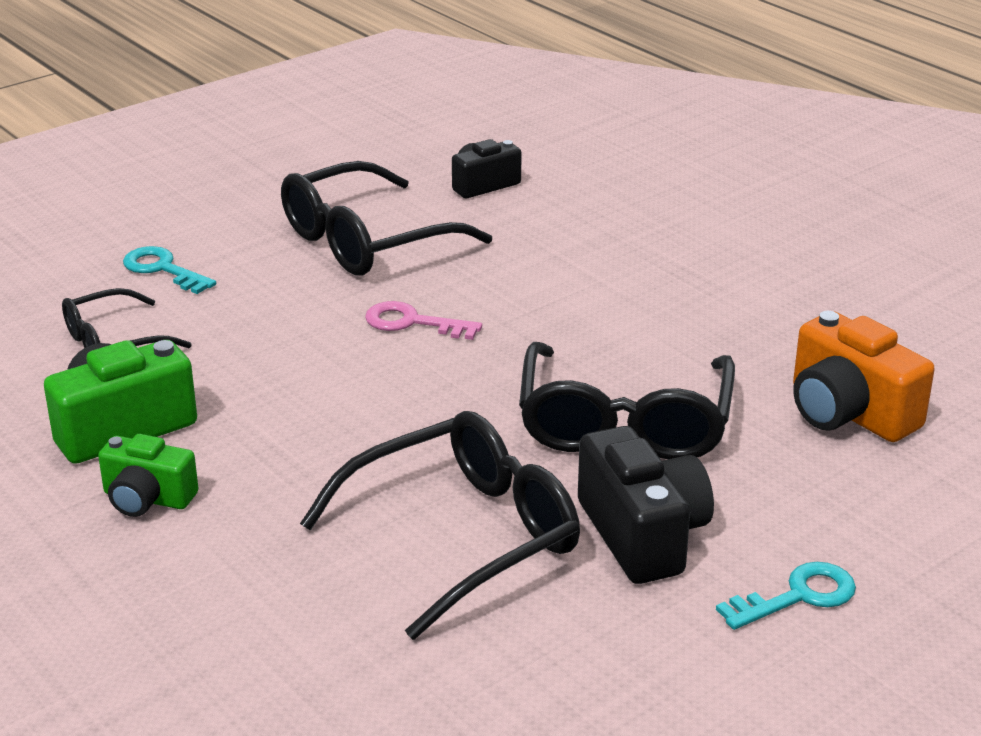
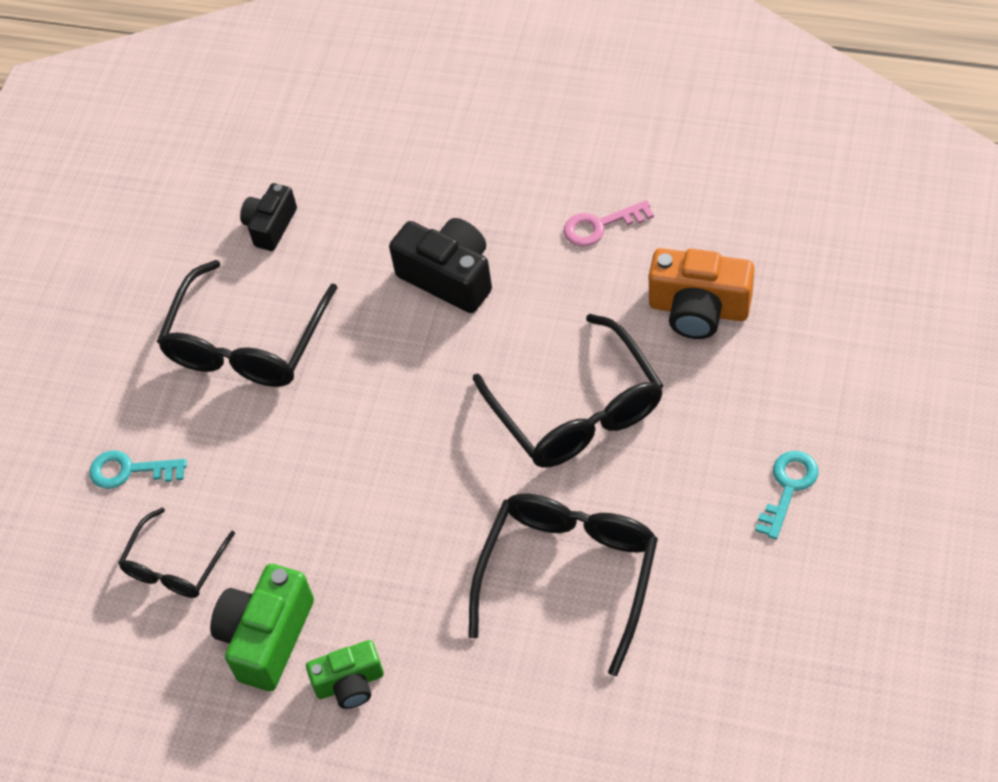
camera: 30 degrees left, 25 degrees up
(412, 322) = (359, 406): pink key -> pink key (600, 226)
(642, 534) = (667, 499): black camera -> black camera (449, 277)

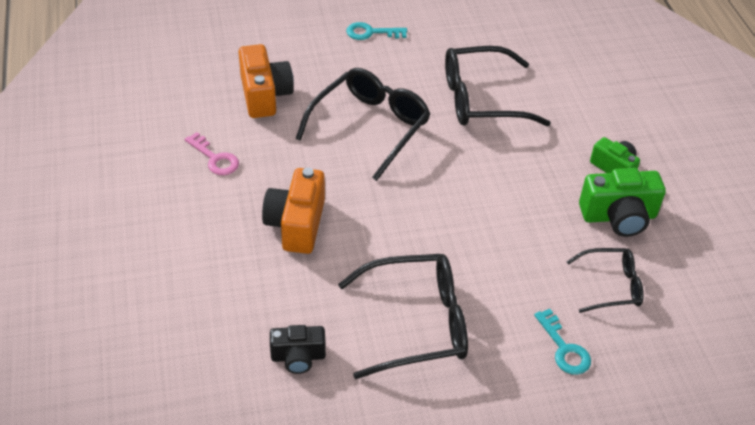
camera: 125 degrees left, 10 degrees down
(449, 277) = (296, 224): black camera -> orange camera

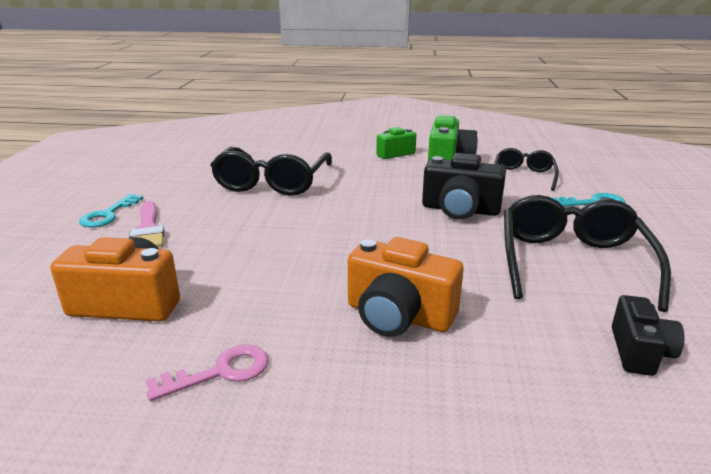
camera: 70 degrees left, 20 degrees down
(358, 63) = (148, 230): none -> pink brush
(370, 127) = (261, 240): black glasses -> none
(489, 240) = (460, 210): none -> black camera

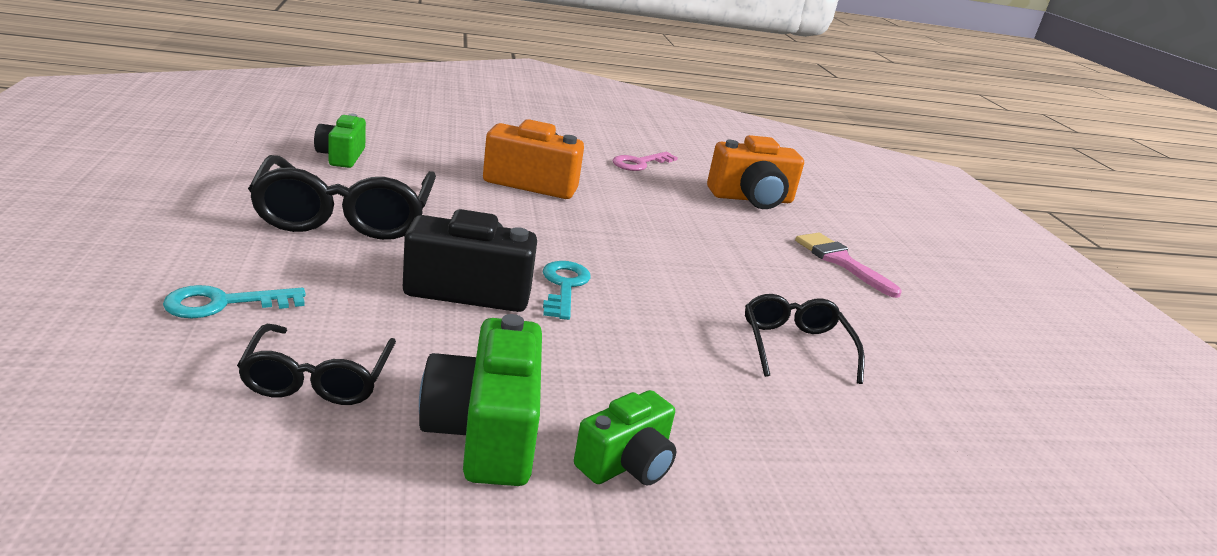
camera: 160 degrees right, 0 degrees up
(108, 215) = (917, 282): turquoise key -> turquoise key (564, 286)
(272, 182) = (795, 346): black glasses -> black glasses, size x0.58
(639, 352) = (341, 156): black camera -> green camera

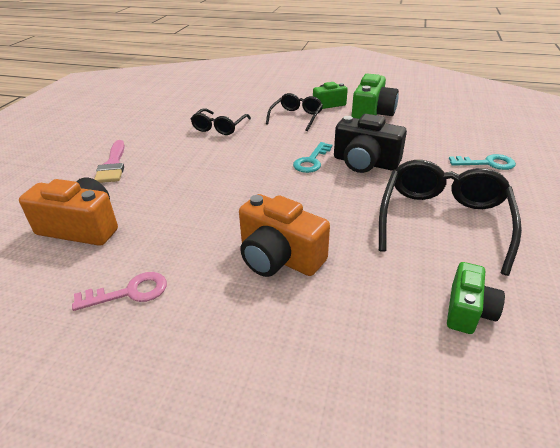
camera: 150 degrees left, 10 degrees up
(318, 379) = (433, 132): black glasses -> black glasses (296, 117)

